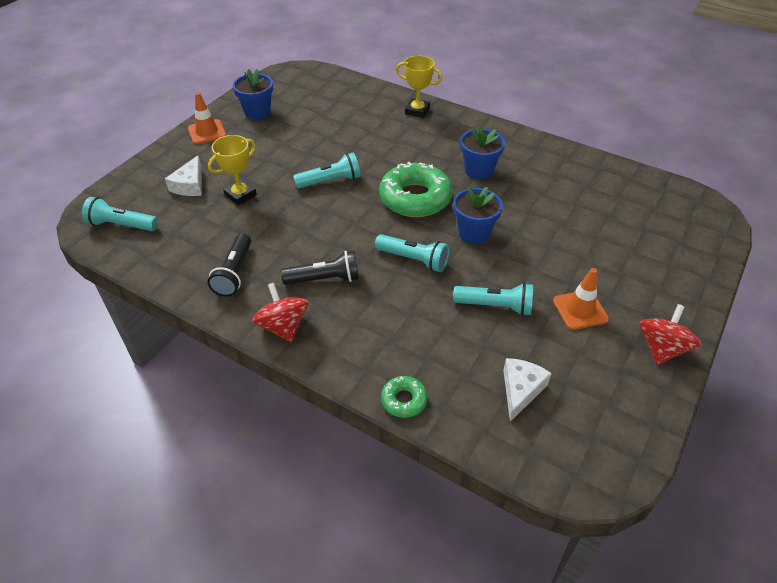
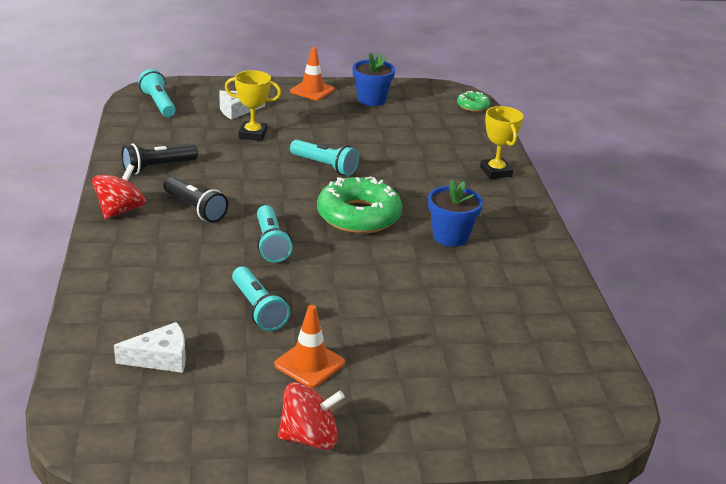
camera: 50 degrees right, 15 degrees down
(404, 400) = (91, 297): green donut -> green donut (472, 106)
(474, 233) = (349, 264): blue flower pot -> none

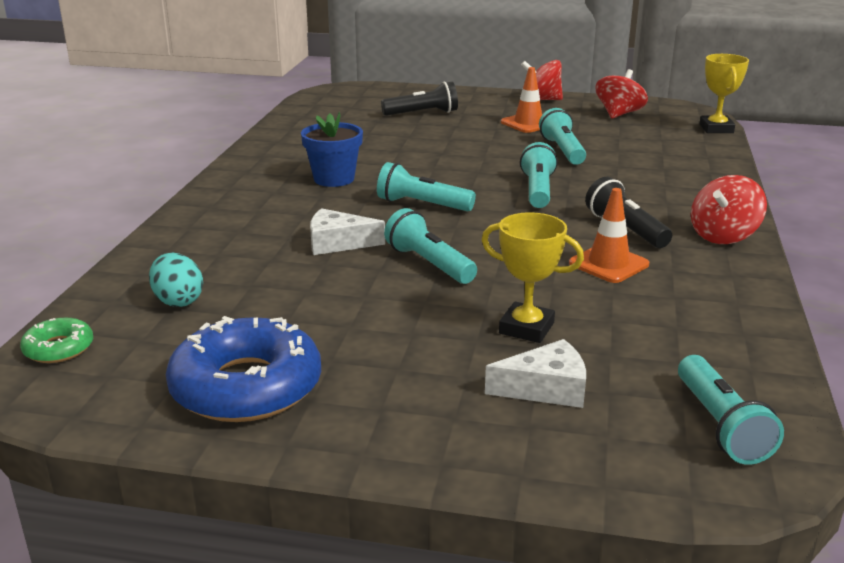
camera: 160 degrees left, 5 degrees down
(157, 167) = (688, 286): black flashlight -> black flashlight (422, 114)
(161, 358) = (647, 135): white cheese -> white cheese (338, 243)
(194, 410) = (619, 114): none -> red spinning top
(312, 90) = (358, 430): orange traffic cone -> orange traffic cone (608, 264)
(358, 216) = (422, 205): green donut -> turquoise flashlight
(371, 100) = (246, 386): blue flower pot -> blue donut
(447, 131) = (178, 301): none -> turquoise egg
(495, 172) = (190, 234): yellow trophy -> yellow trophy (716, 129)

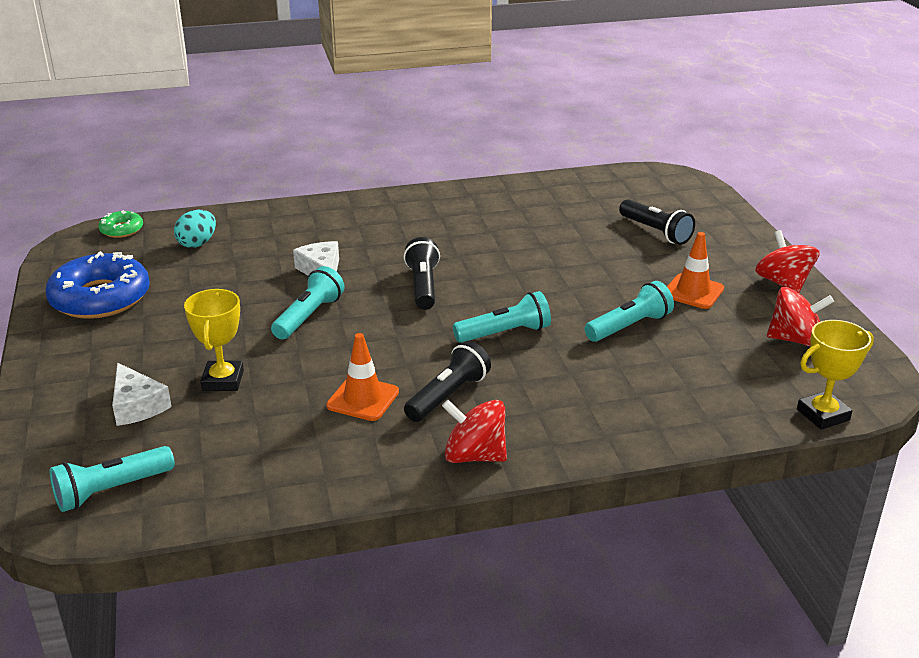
camera: 65 degrees right, 5 degrees up
(334, 179) = (446, 236): blue flower pot -> none
(422, 205) = (423, 286): turquoise flashlight -> black flashlight

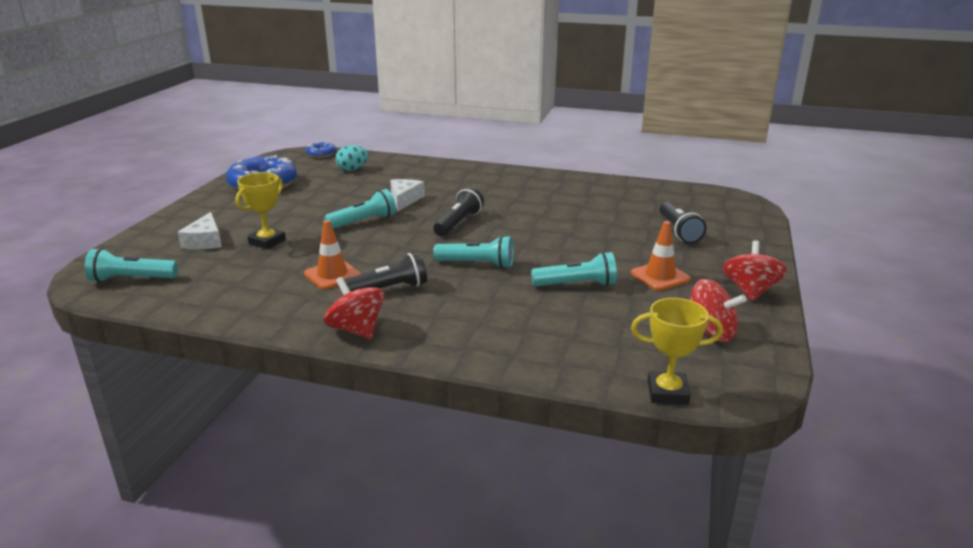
camera: 30 degrees right, 5 degrees down
(122, 230) = (321, 154): green donut -> blue donut

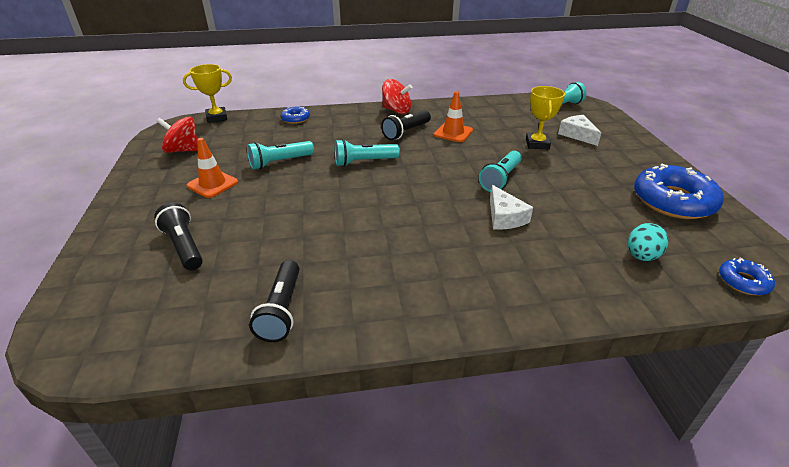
camera: 155 degrees right, 10 degrees up
(458, 223) = (417, 199): black flashlight -> black flashlight (281, 310)
(527, 353) = (295, 119): none -> blue donut
(750, 291) = (138, 187): red spinning top -> none

